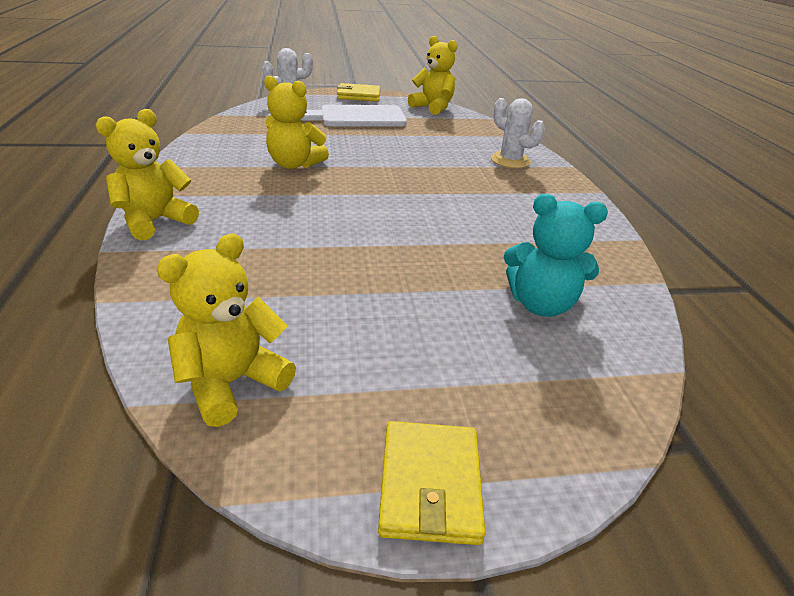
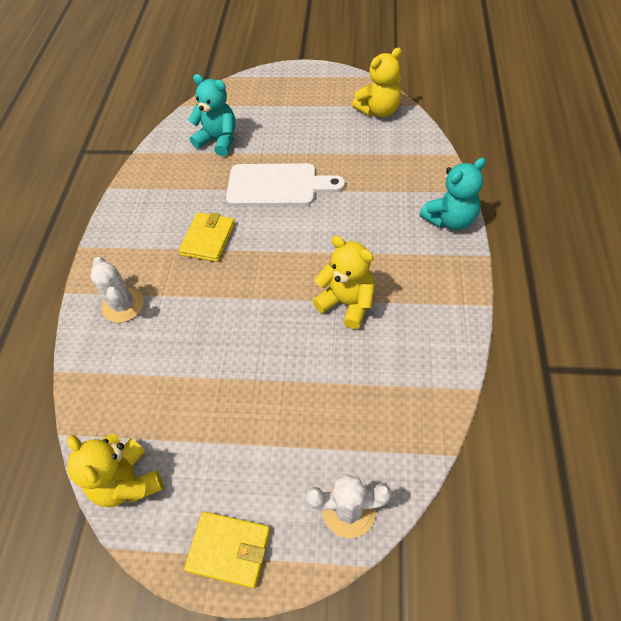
camera: 160 degrees left, 20 degrees up
(155, 221) = (450, 220): yellow teddy bear -> turquoise teddy bear
(357, 117) = (255, 439): white cutting board -> white cutting board (277, 186)
(430, 484) = (308, 76): yellow wallet -> yellow wallet (208, 239)

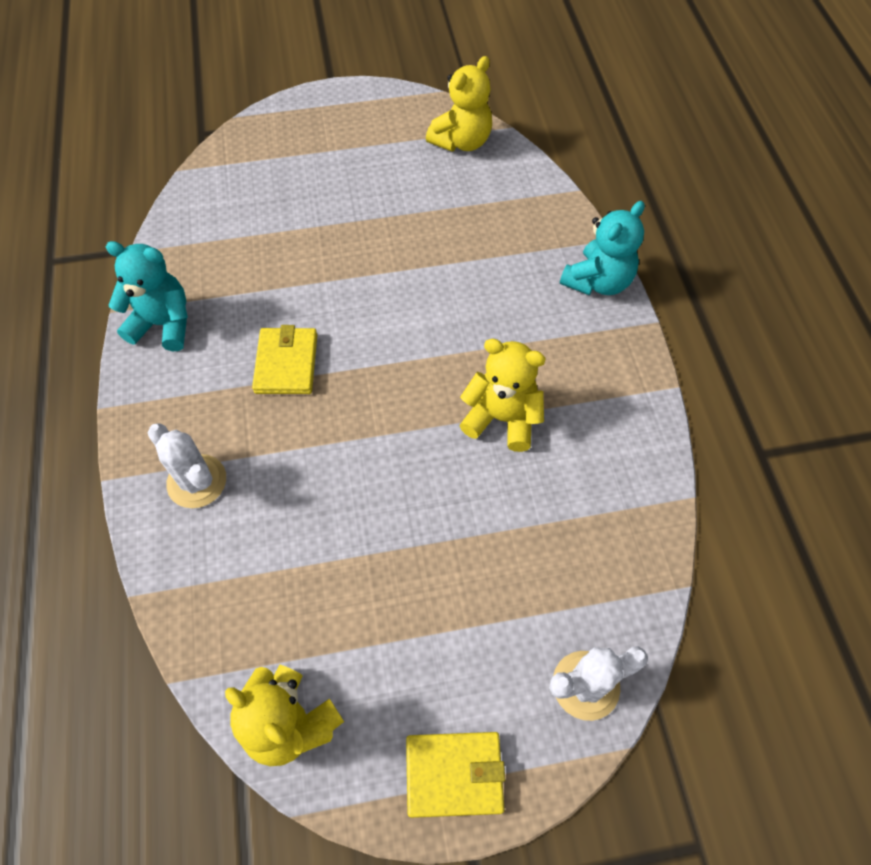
camera: 20 degrees left, 5 degrees up
(218, 140) = (252, 216): turquoise teddy bear -> turquoise teddy bear (163, 324)
(277, 186) = (358, 270): white cutting board -> none

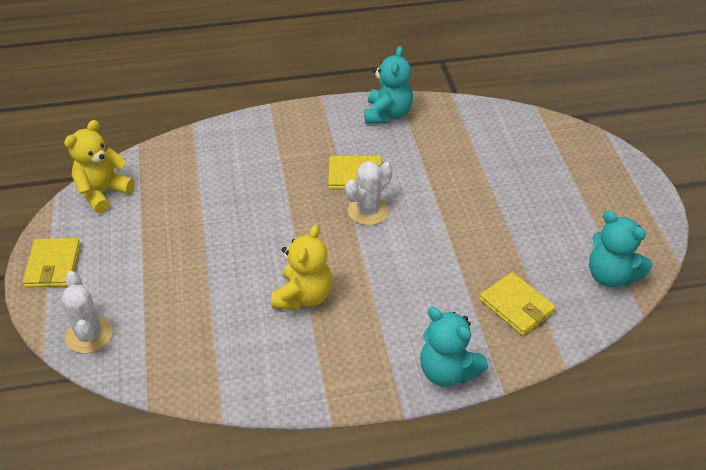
camera: 90 degrees right, 15 degrees down
(197, 481) = (264, 141): white cactus -> white cactus (368, 211)
(462, 141) = (610, 276): yellow teddy bear -> turquoise teddy bear
(506, 218) = (516, 306): none -> yellow wallet

